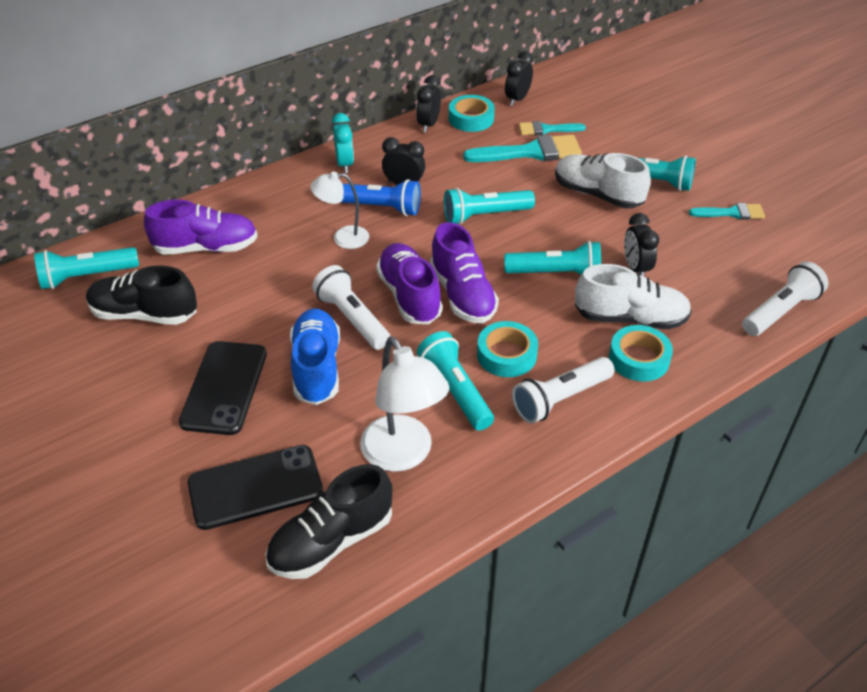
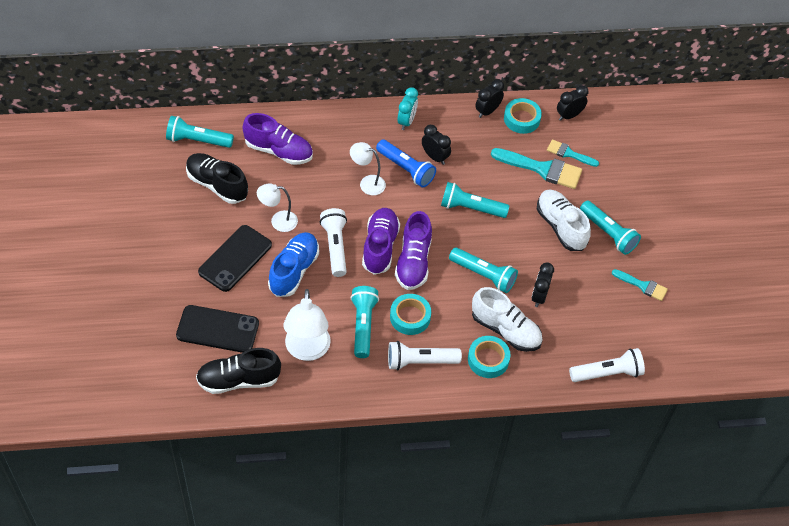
camera: 25 degrees right, 10 degrees up
(256, 321) = (278, 221): none -> white lamp

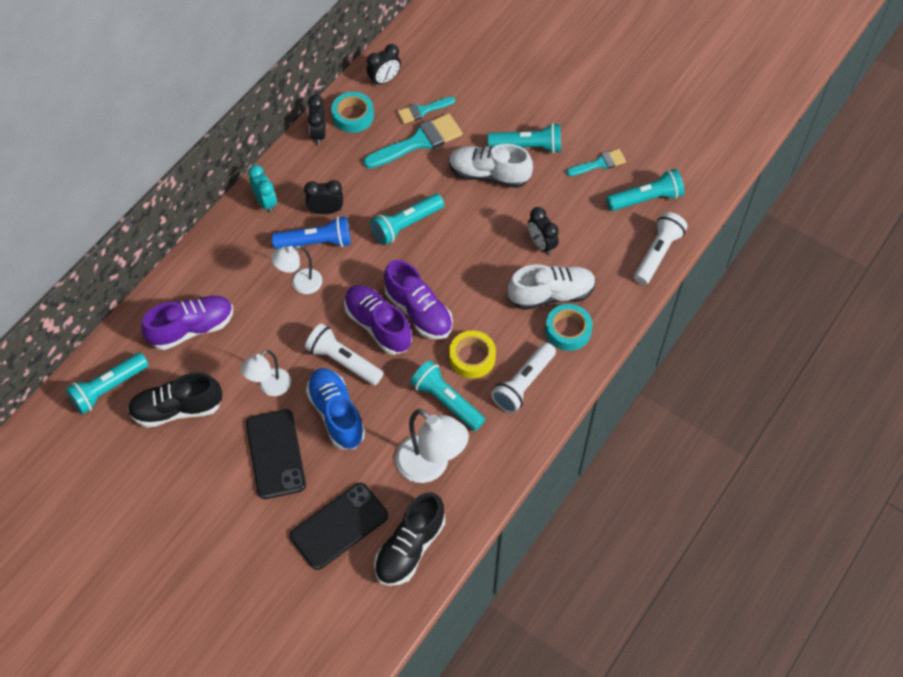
camera: 45 degrees left, 5 degrees up
(410, 317) = (472, 357): turquoise tape -> yellow tape
(483, 275) = (482, 268): turquoise flashlight -> turquoise flashlight (646, 199)
(569, 116) = (384, 80): black clock -> black clock turned 135 degrees counterclockwise

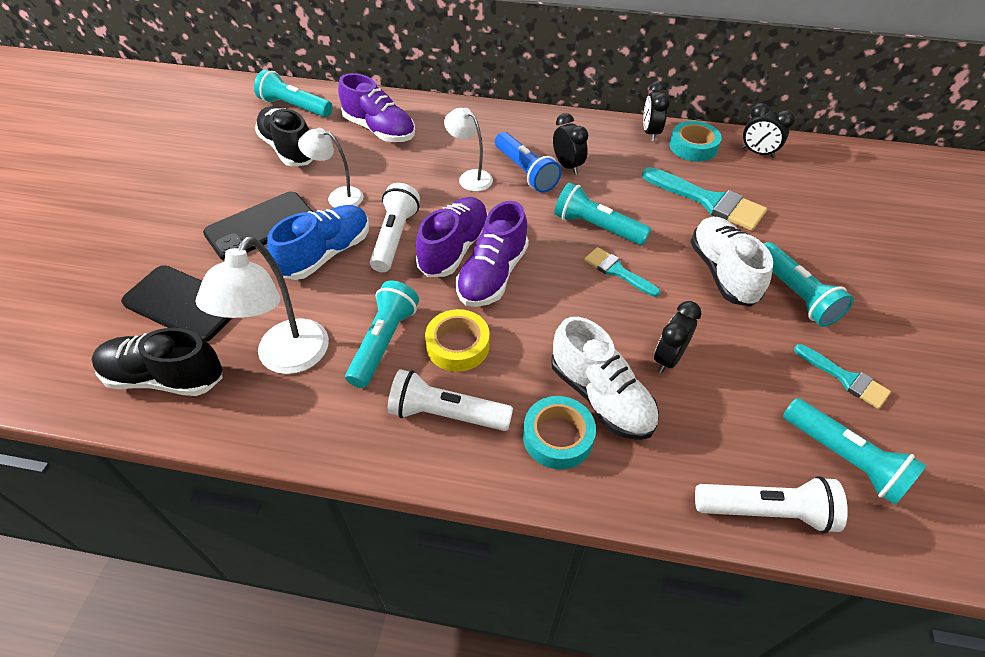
camera: 65 degrees right, 10 degrees down
(265, 202) = (545, 127): turquoise clock -> none
(318, 134) = (650, 133): black clock -> black clock turned 60 degrees counterclockwise
(422, 110) = (750, 191): turquoise brush -> turquoise brush (617, 271)

